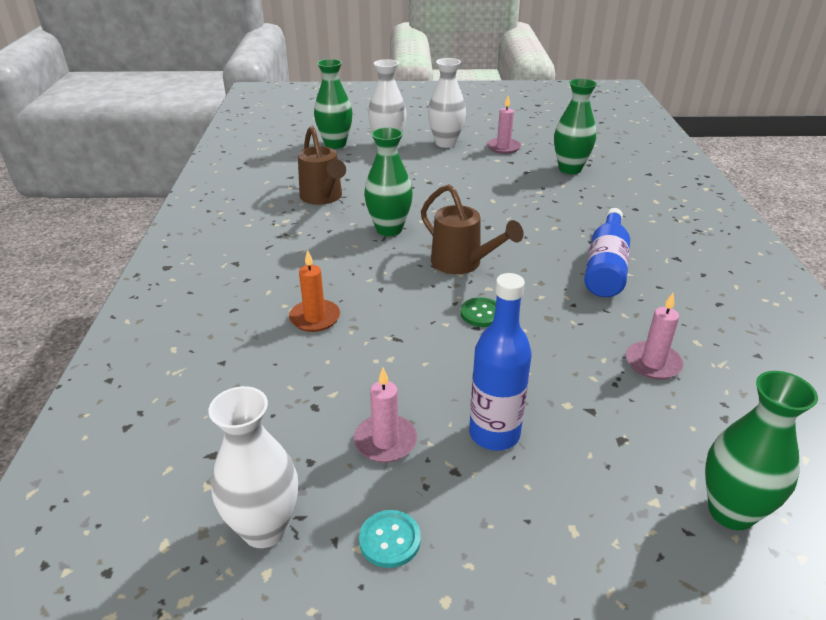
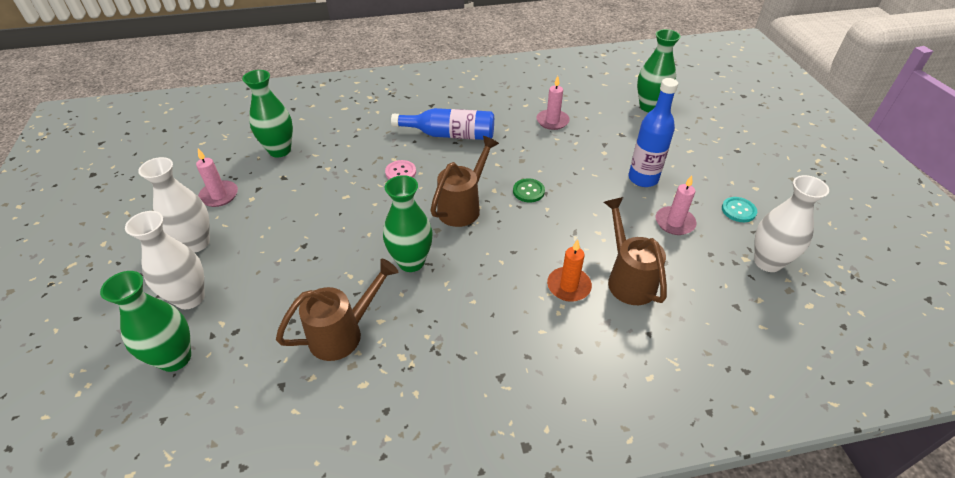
camera: 100 degrees left, 10 degrees up
(303, 365) = (628, 279): none -> brown watering can
(529, 230) = (400, 172): none -> pink button

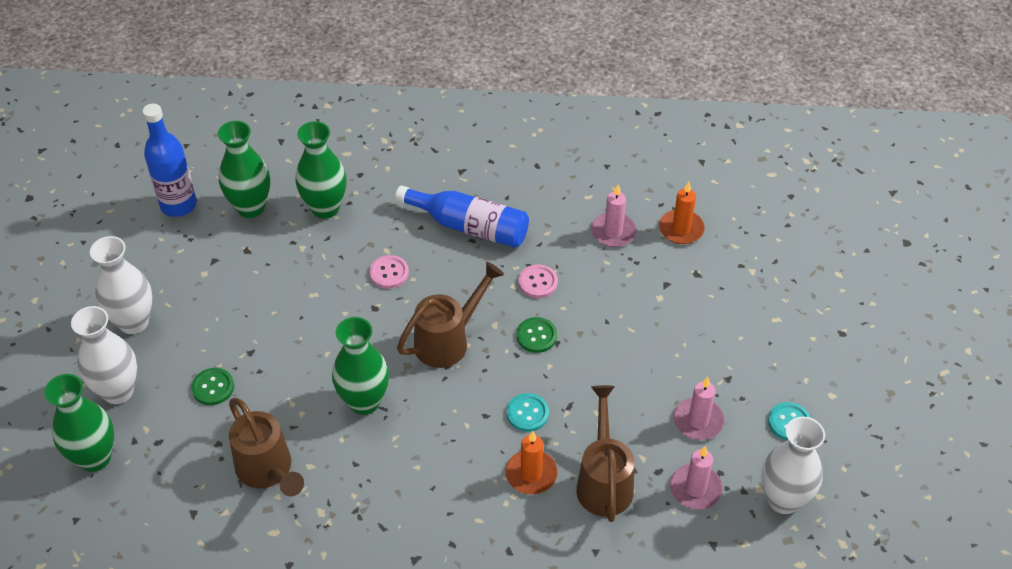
camera: 15 degrees right, 5 degrees up
(219, 195) = (168, 261): pink candle -> pink candle (695, 488)
(277, 277) = (213, 387): none -> green button
(343, 333) = (268, 471): brown watering can -> brown watering can turned 75 degrees clockwise
(514, 158) = (538, 282): none -> pink button
(545, 243) = (527, 413): none -> turquoise button
(597, 112) = (681, 229): none -> orange candle
(643, 179) = (690, 349): blue bottle -> blue bottle (178, 205)
(649, 107) = (759, 234): green vase -> green vase (325, 208)

